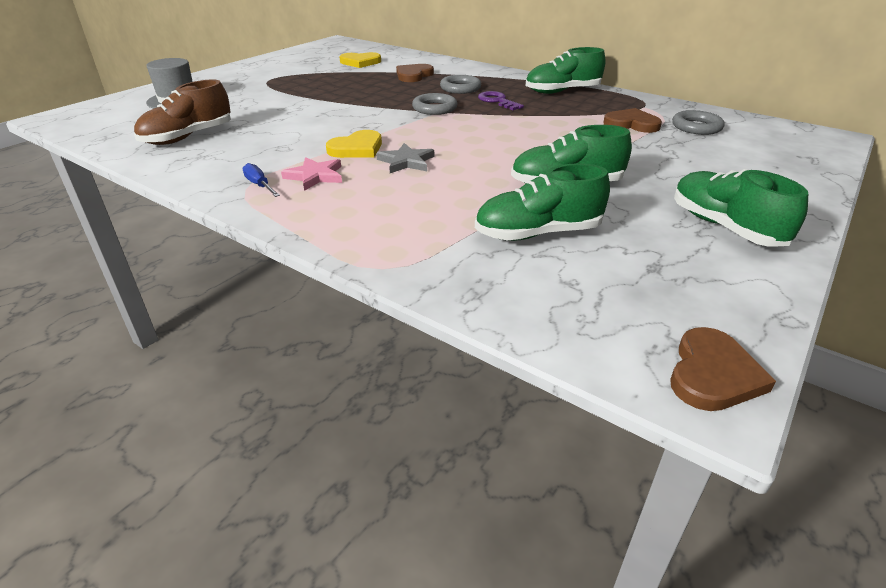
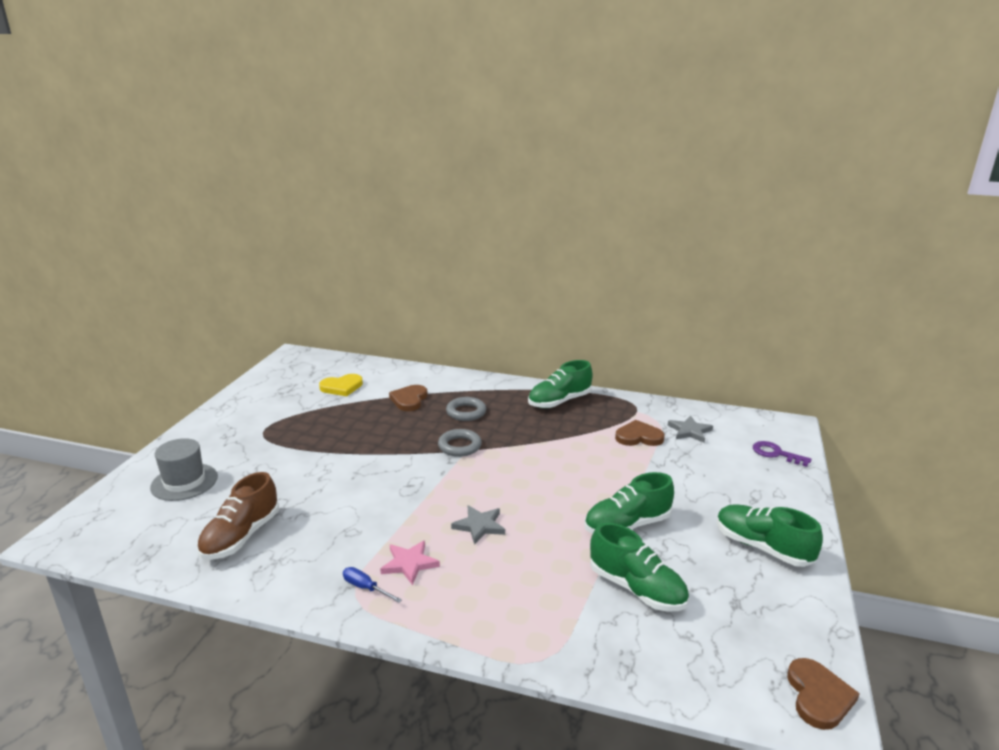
camera: 20 degrees left, 10 degrees down
(357, 148) = (423, 517): yellow heart -> none
(497, 101) = (510, 425): purple key -> purple key (776, 454)
(538, 233) = (636, 588): green shoe -> green shoe turned 105 degrees counterclockwise
(696, 127) = (689, 431): grey ring -> grey star

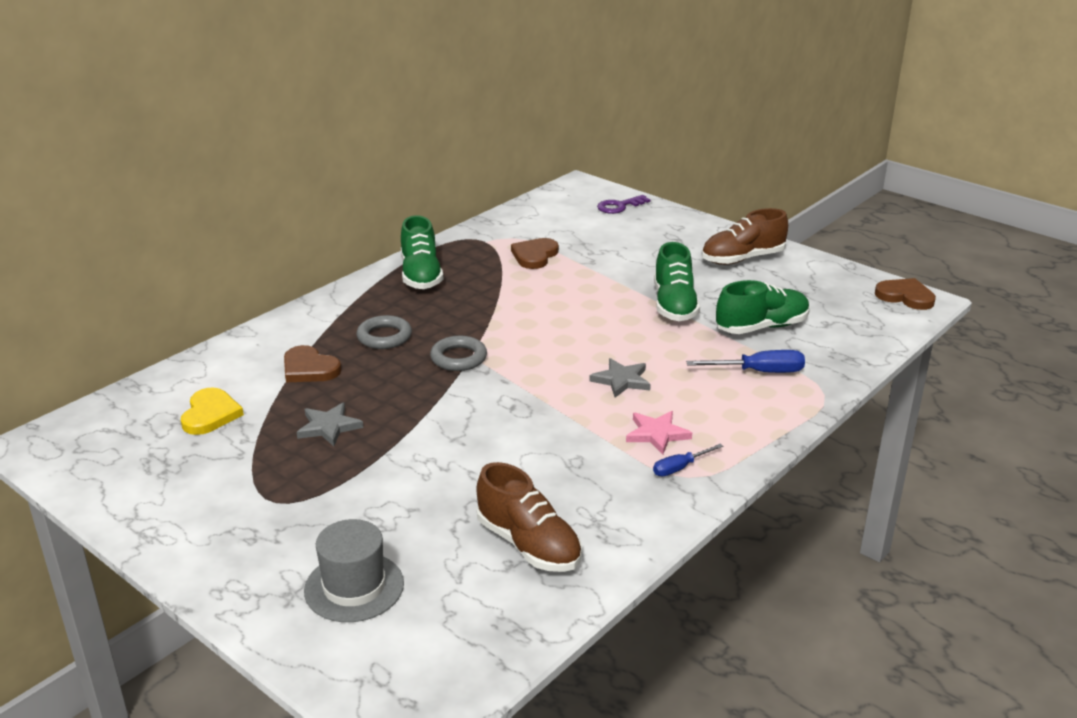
camera: 65 degrees left, 5 degrees up
(550, 604) = (759, 372): none -> blue screwdriver
(689, 431) = (548, 229): grey star -> grey star (329, 427)
(762, 547) = (742, 259): green shoe -> brown shoe

